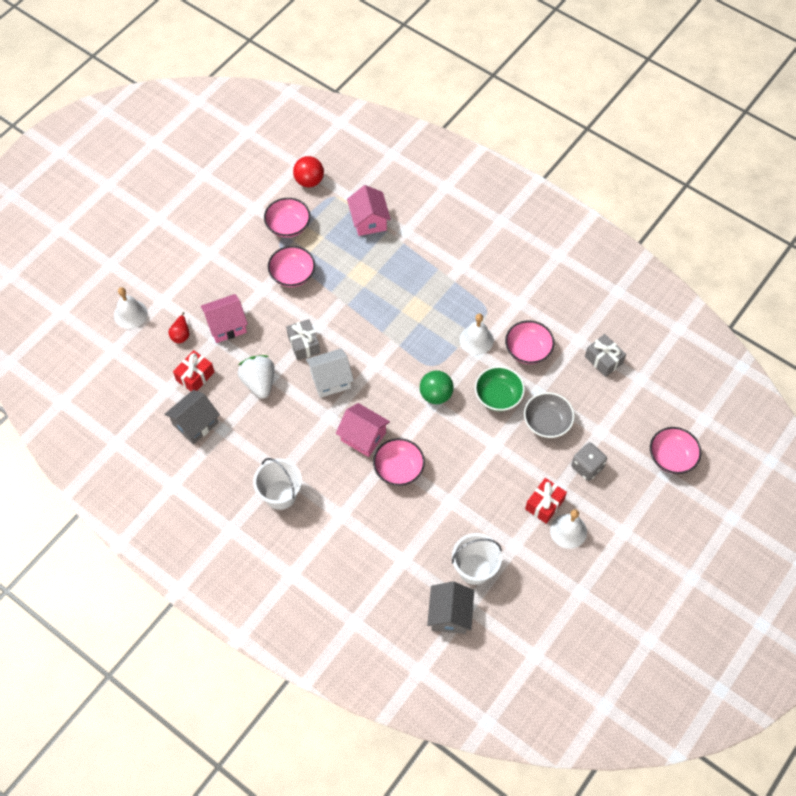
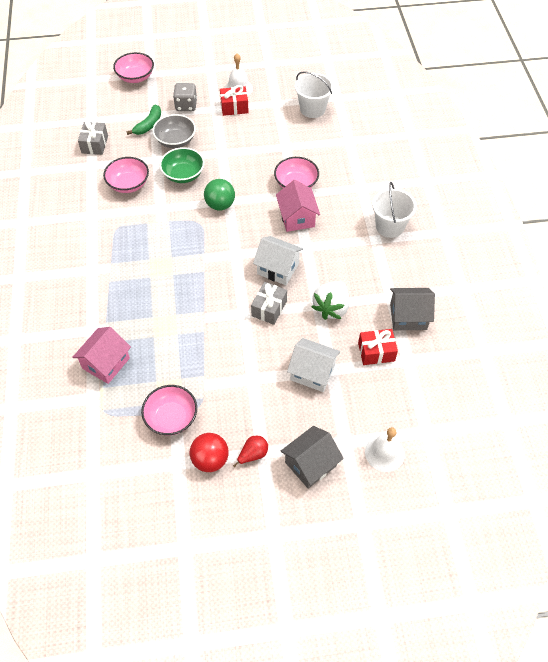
camera: 135 degrees left, 5 degrees down
(181, 334) = (357, 396): red pear -> red pear (253, 454)
(226, 325) = (312, 372): pink house -> white house
(292, 274) = (216, 370): pink bowl -> none
(309, 181) = (105, 446): red ball -> red ball (210, 459)
(450, 614) = (351, 101): grey house -> grey house (310, 464)
(476, 340) = (150, 215): white bell -> none
(589, 417) = (149, 125): none -> green banana

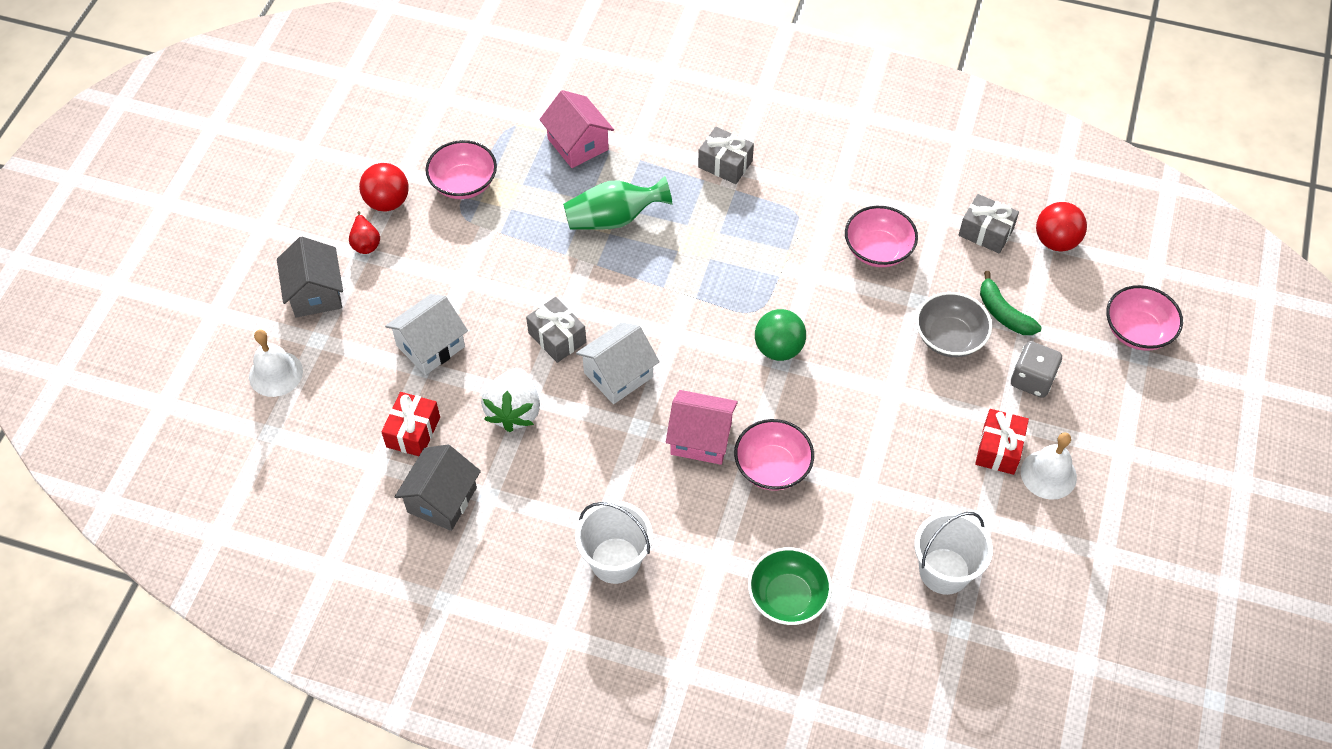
camera: 115 degrees right, 0 degrees up
(89, 117) = (1056, 241): none -> red ball
(91, 275) = (725, 164): none -> grey gift
(163, 316) = (614, 219): none -> green vase
(183, 174) = (866, 323): green bowl -> green bowl (788, 597)
(331, 308) = (514, 411): white strawberry -> white strawberry turned 135 degrees counterclockwise

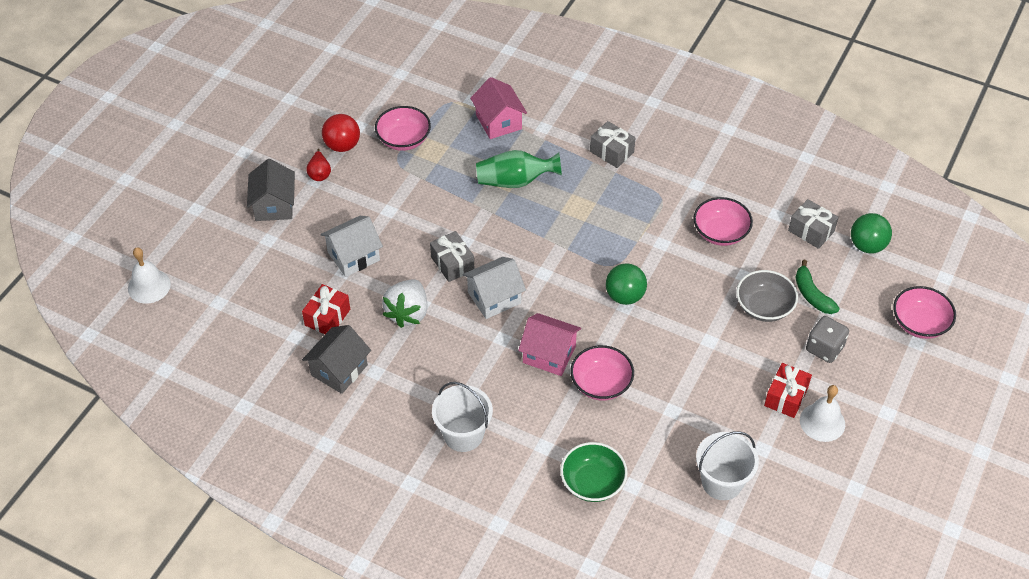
camera: 10 degrees right, 5 degrees down
(276, 373) = (232, 260): white bell -> white bell (149, 286)
(1056, 241) = (867, 246): red ball -> green ball

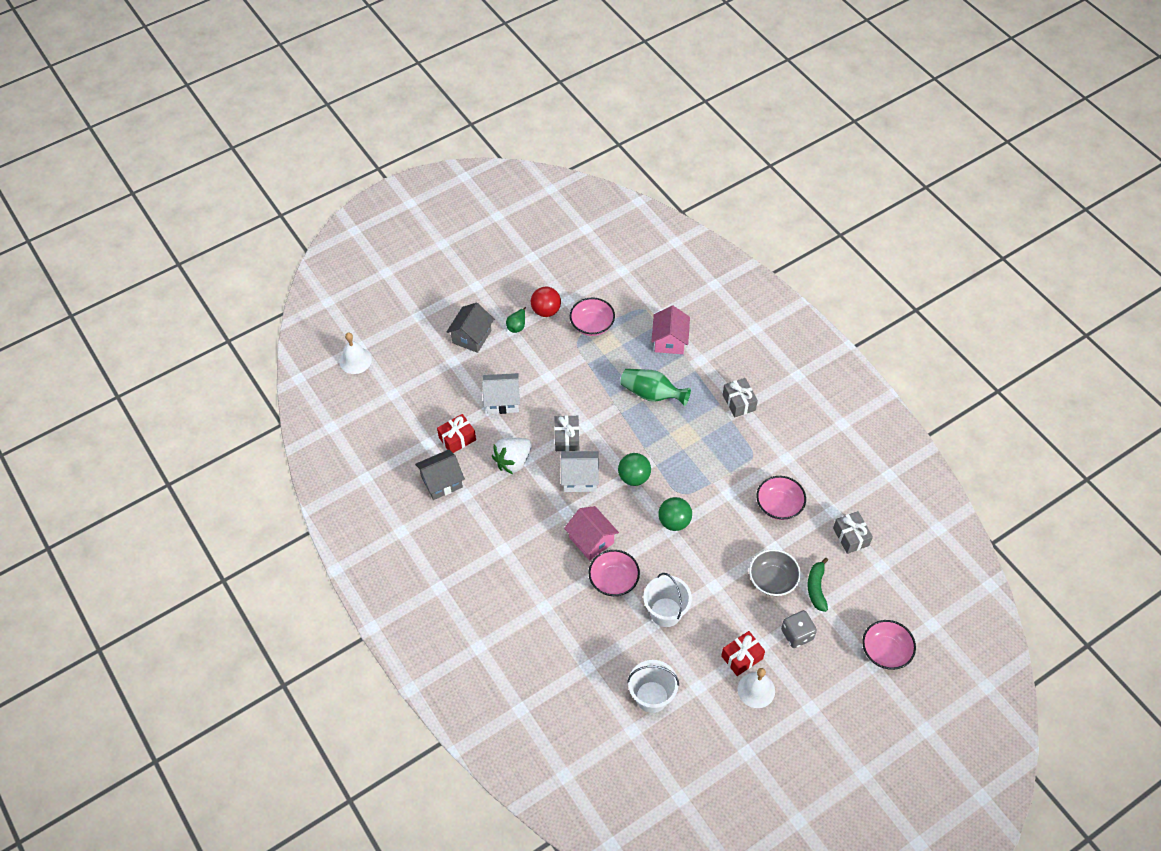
camera: 30 degrees right, 5 degrees up
(319, 174) = (517, 326): red pear -> green pear
(463, 434) = (495, 570): white bucket -> white bucket (665, 612)
(592, 482) = (561, 650): green bowl -> none
(867, 246) = (887, 569): green ball -> green ball (634, 477)

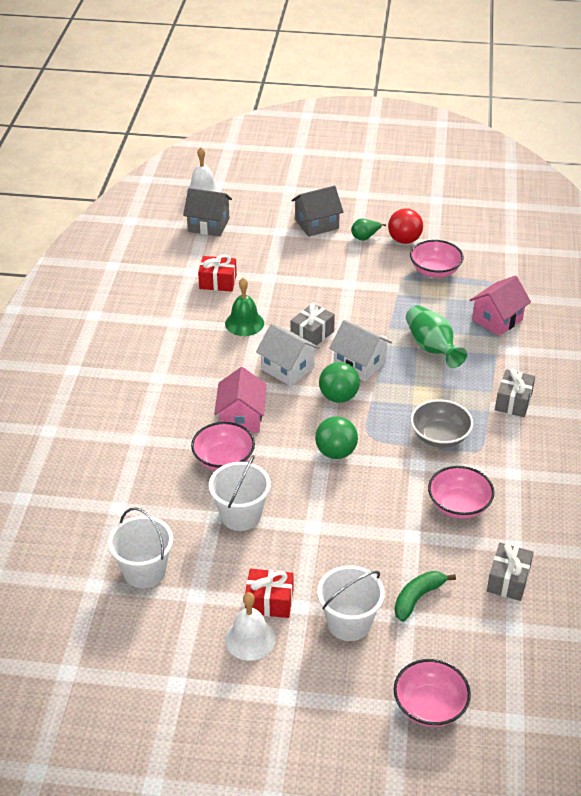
camera: 40 degrees right, 15 degrees down
(442, 482) = (168, 302): grey house -> grey house (208, 225)
(502, 401) = (288, 278): white house -> white house (359, 364)
(513, 461) = (244, 323): white strawberry -> green bell
(772, 580) = (378, 560): grey bowl -> grey bowl (440, 436)
(797, 634) = (349, 623): grey dice -> white bucket

